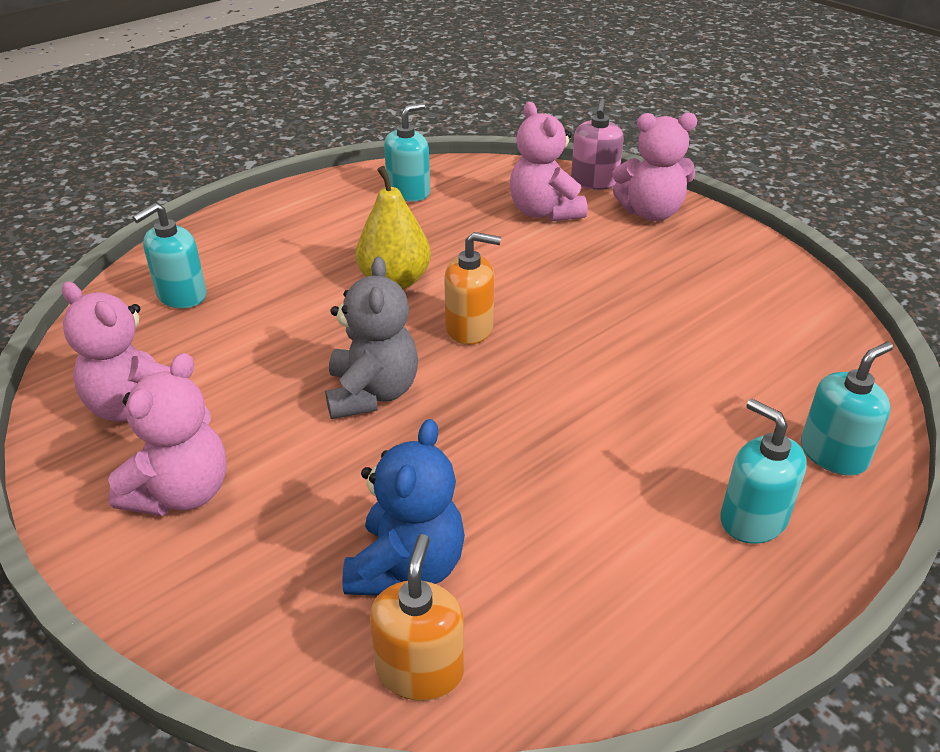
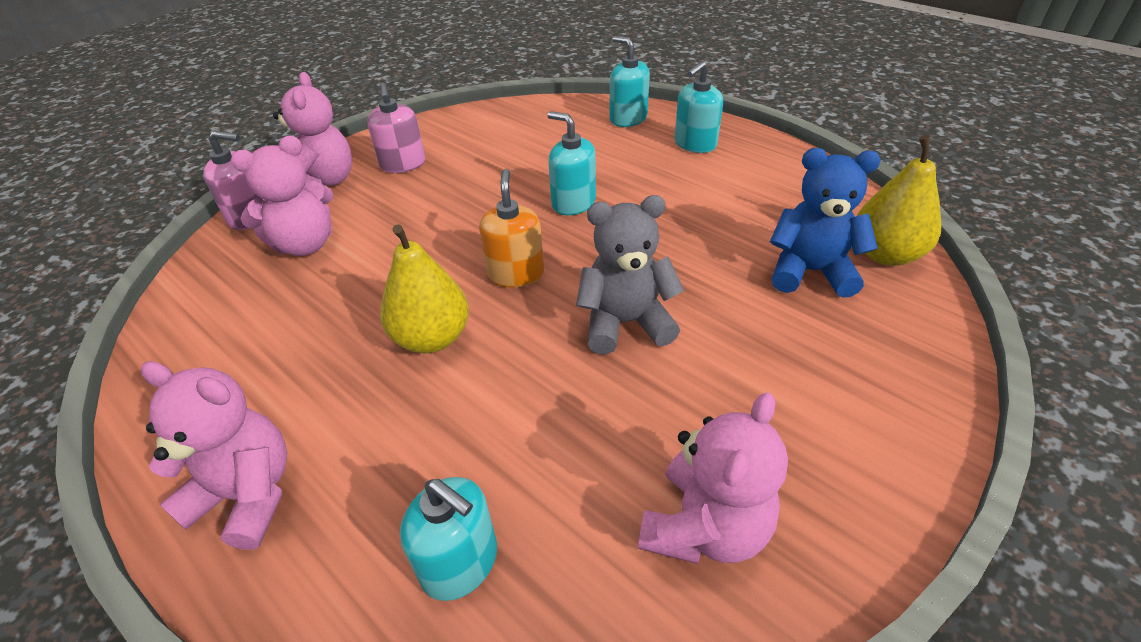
camera: 95 degrees left, 5 degrees up
(181, 493) = (811, 432): pink teddy bear -> pink teddy bear (247, 495)
(408, 192) = (220, 358): turquoise soap dispenser -> turquoise soap dispenser (573, 203)
(420, 670) = (885, 254): orange soap dispenser -> yellow pear
(688, 257) = (403, 164): none -> pink soap dispenser

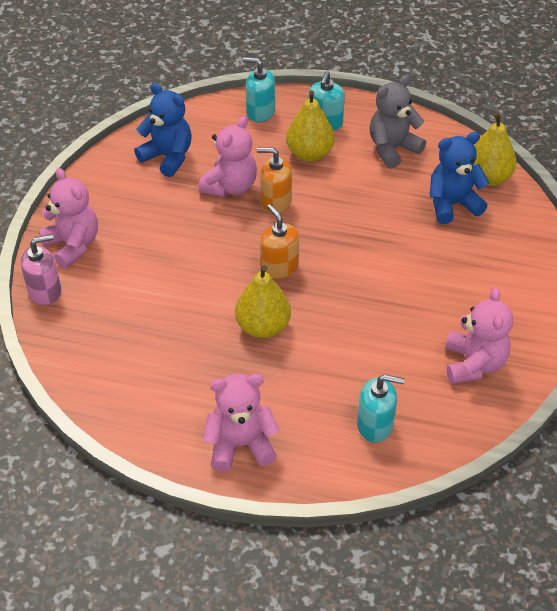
camera: 30 degrees left, 5 degrees up
(305, 245) = (113, 298): pink teddy bear -> pink teddy bear (230, 187)
(403, 164) = (120, 208): pink soap dispenser -> none
(495, 134) = (168, 157): none -> blue teddy bear
(573, 203) = (275, 201): turquoise soap dispenser -> orange soap dispenser
(625, 323) = (369, 275): grey teddy bear -> grey teddy bear (392, 149)
(653, 168) = (309, 154): none -> yellow pear

